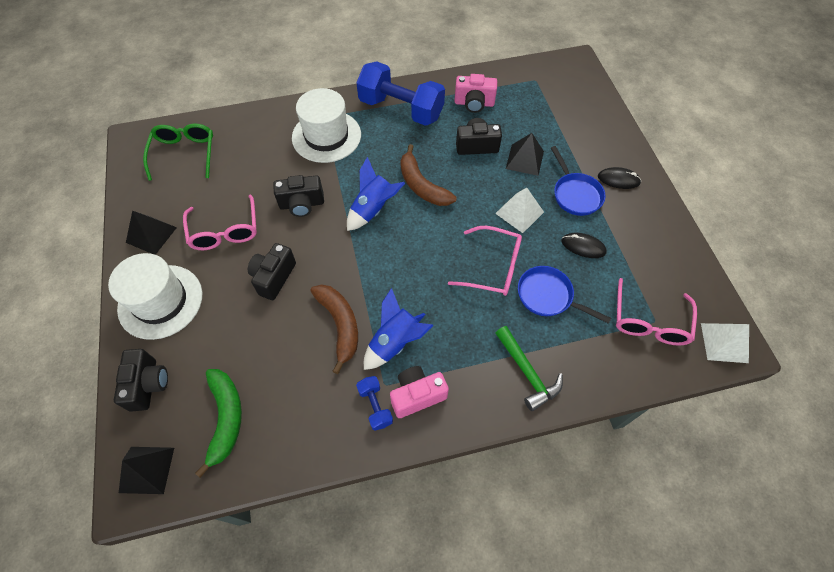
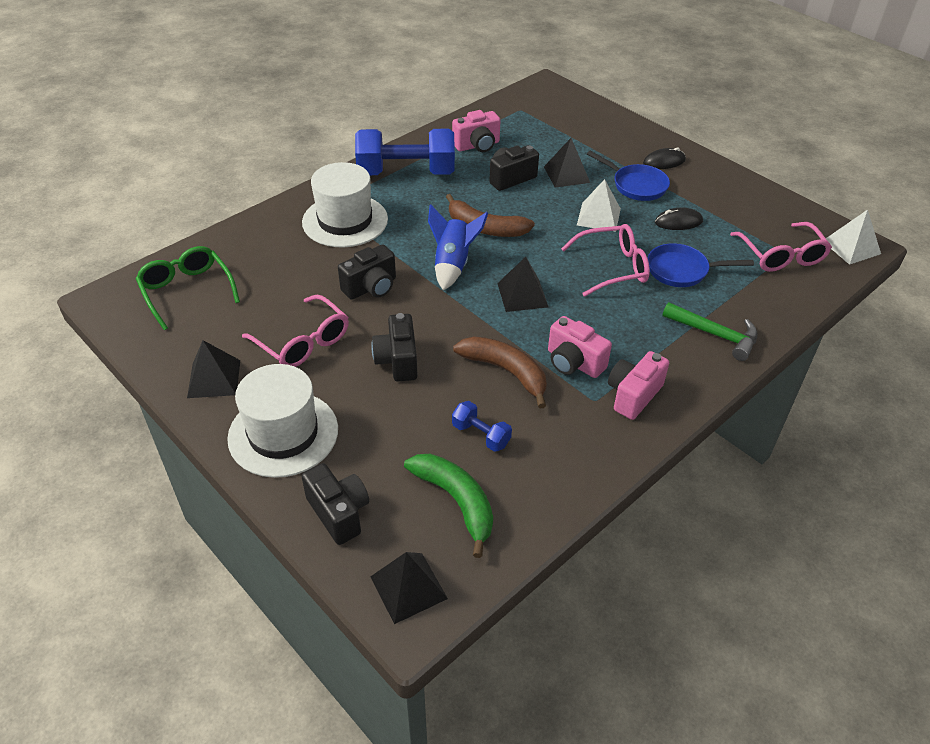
camera: 30 degrees left, 15 degrees down
(375, 406) = (601, 421): blue dumbbell -> blue dumbbell (481, 435)
(395, 342) = (573, 362): blue rocket -> pink camera
(403, 261) = (522, 295): none -> black pyramid

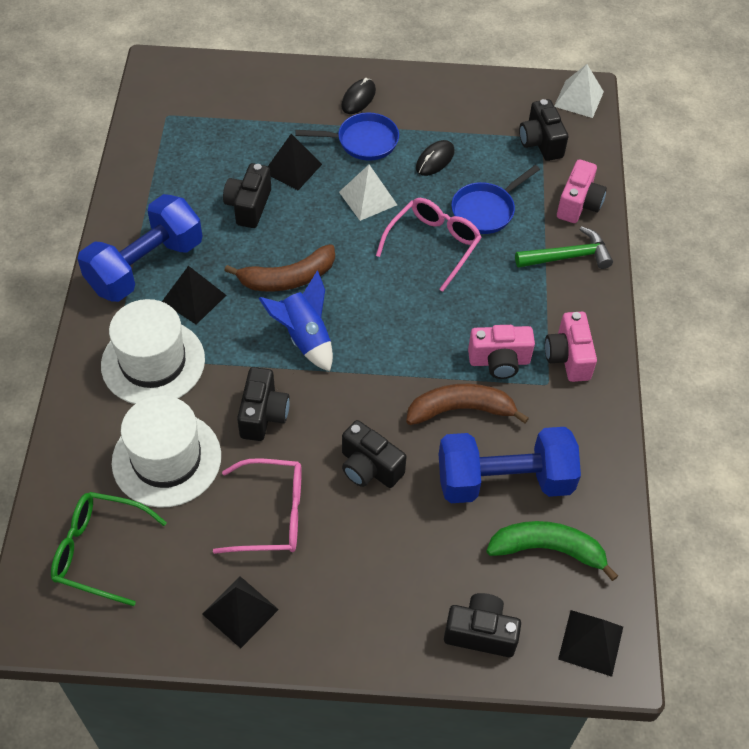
camera: 45 degrees left, 10 degrees up
(283, 433) = (360, 608): white hat -> white hat (166, 459)
(477, 145) = (175, 187): pink camera -> pink camera (578, 204)
(481, 435) = (504, 481): blue dumbbell -> blue dumbbell, size x2.25
(522, 295) = (394, 326): black pyramid -> black pyramid (194, 298)
(781, 256) = (540, 142): pink glasses -> black camera

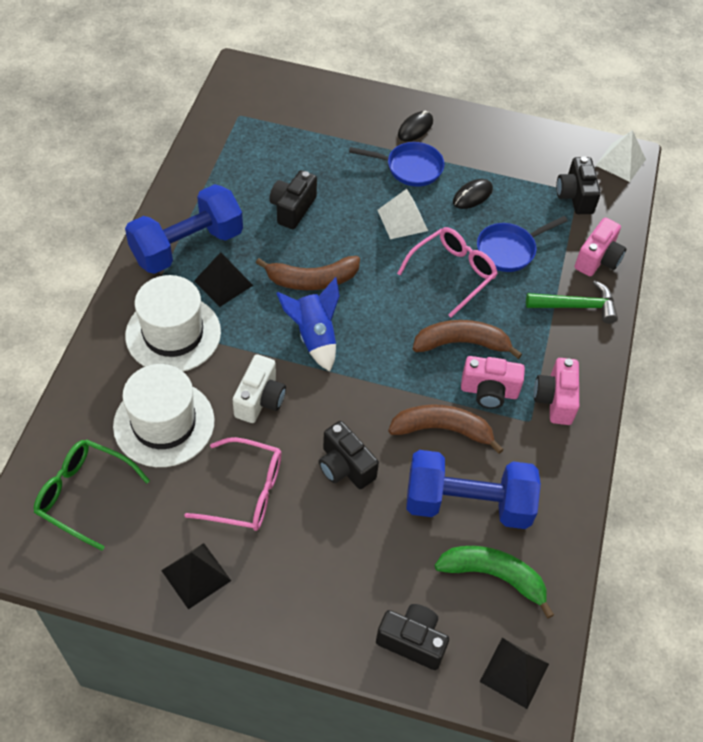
camera: 10 degrees right, 0 degrees up
(263, 415) = (260, 400): black camera -> white camera
(292, 168) = (340, 181): black pyramid -> none
(460, 316) = (462, 343): none -> brown banana

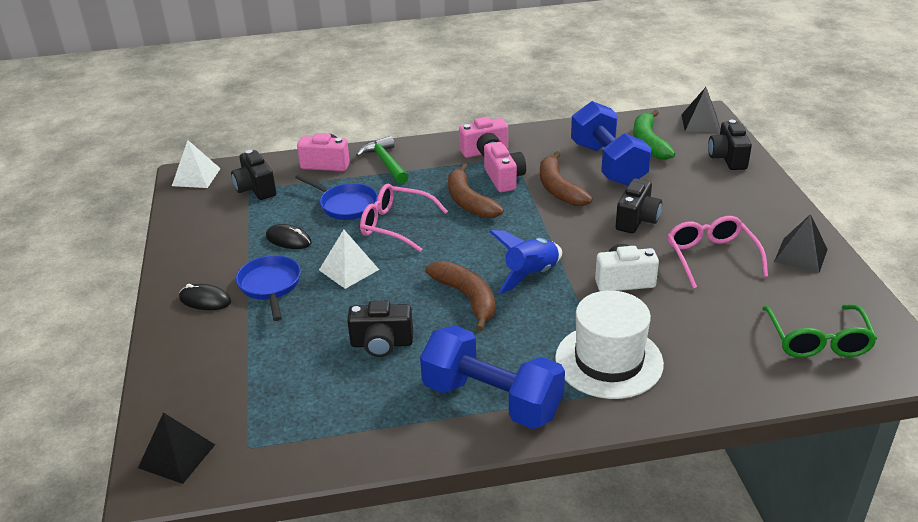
camera: 110 degrees left, 20 degrees down
(164, 423) = (704, 325): white hat -> none
(223, 283) = (518, 353): black pyramid -> black pyramid (176, 456)
(575, 196) = (255, 189): black camera -> black camera turned 90 degrees clockwise

